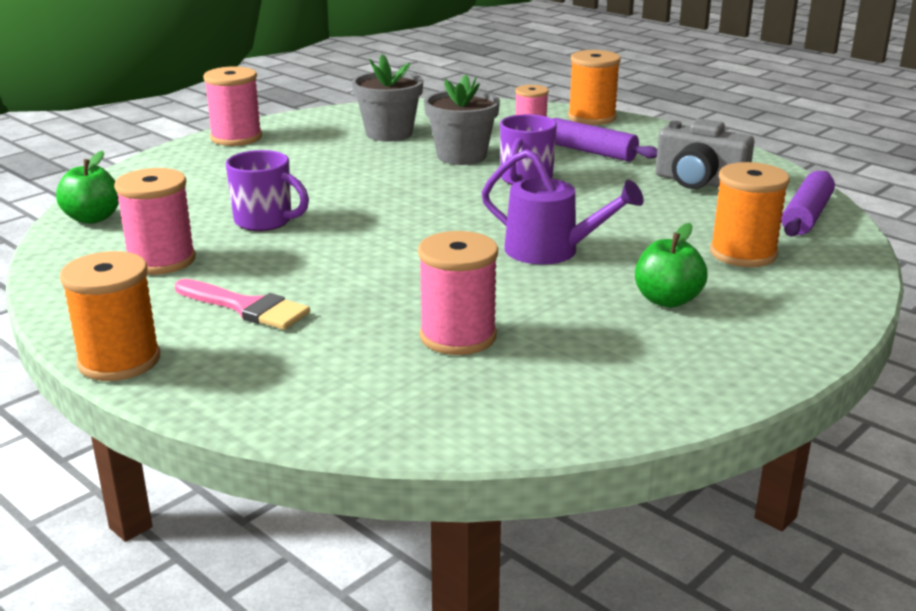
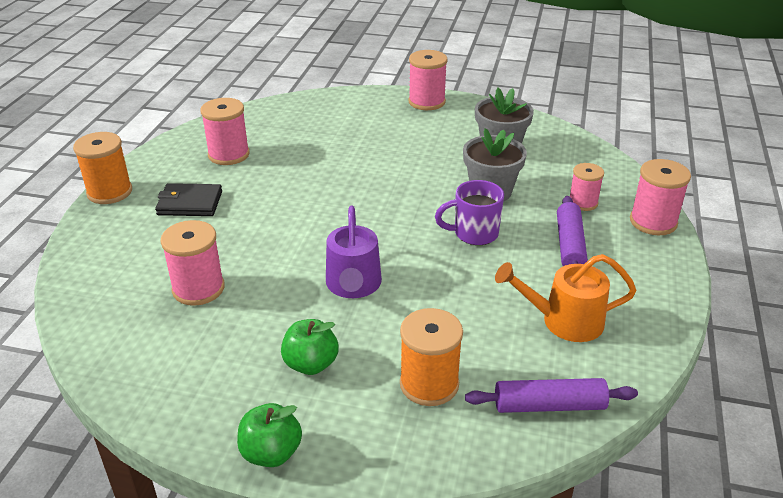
camera: 60 degrees right, 10 degrees up
(93, 218) = (265, 113): green apple -> green apple (271, 453)
(246, 307) = (190, 203): pink brush -> black wallet
(265, 221) = (307, 163): purple mug -> none
(592, 117) = (653, 222): orange spool -> pink spool
(699, 182) = (564, 321): grey camera -> orange watering can

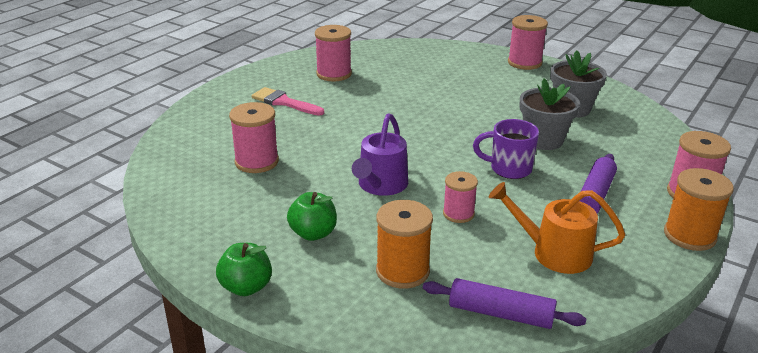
camera: 20 degrees right, 5 degrees down
(109, 192) = (229, 84): orange spool -> orange spool (689, 235)
(190, 203) = (284, 102): black wallet -> pink brush
(583, 202) = (628, 165): pink spool -> pink spool (458, 214)

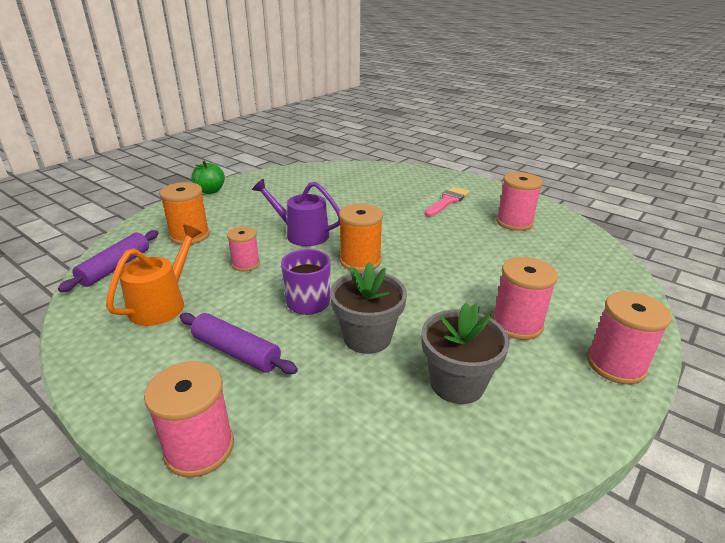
camera: 95 degrees right, 0 degrees up
(256, 162) = (350, 192): pink spool -> pink spool (517, 324)
(313, 233) = (251, 209): green apple -> none
(689, 235) = (121, 411): orange spool -> orange spool (360, 261)

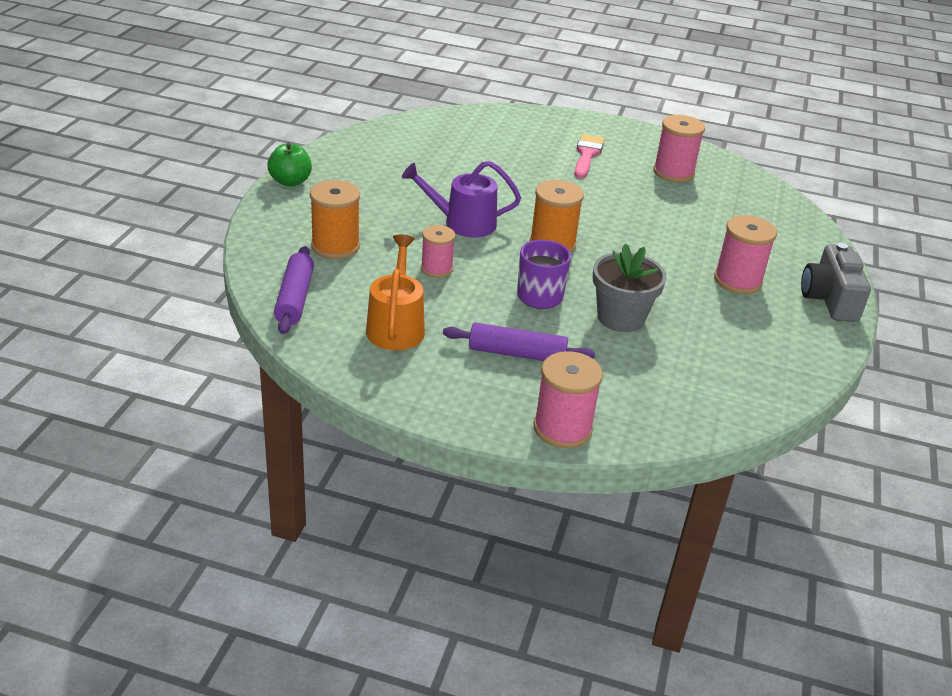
camera: 25 degrees left, 5 degrees up
(457, 383) = (720, 339): grey flower pot -> none
(615, 365) = (829, 299): pink spool -> grey camera

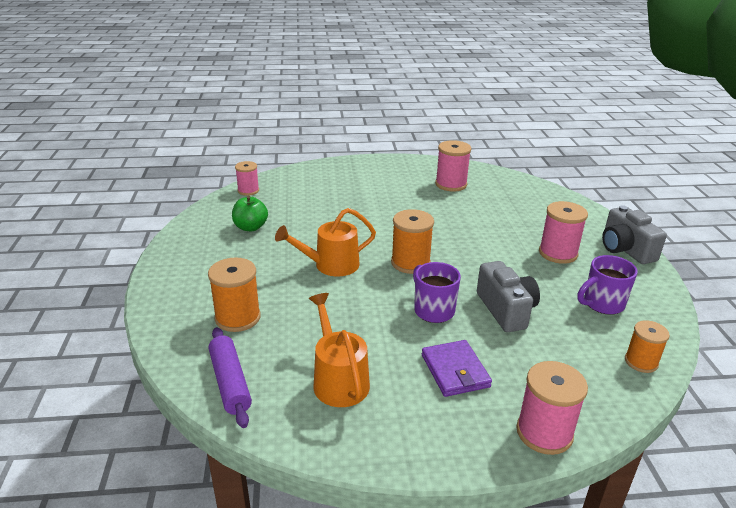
camera: 20 degrees left, 5 degrees down
(290, 181) = (163, 269): green apple -> green apple (250, 227)
(436, 269) = (336, 312): pink spool -> pink spool (248, 190)
(463, 223) = (331, 265): purple watering can -> orange watering can
(517, 353) = (455, 371): purple rolling pin -> purple wallet
(587, 154) = (383, 186): pink brush -> none
(620, 317) = (506, 310): grey flower pot -> grey camera
(727, 407) = (641, 362): none -> orange spool
(739, 344) = (602, 304): none -> purple mug

